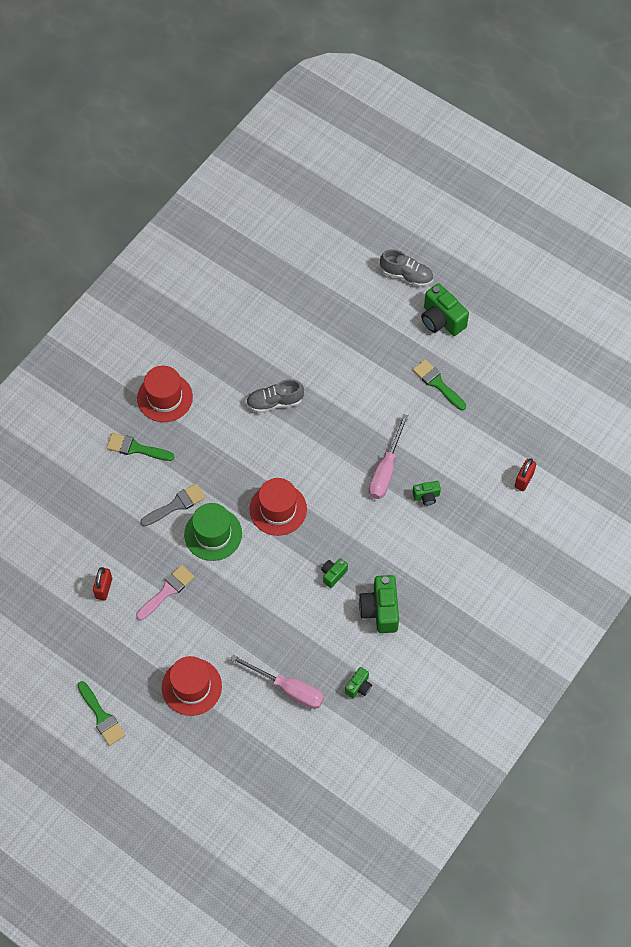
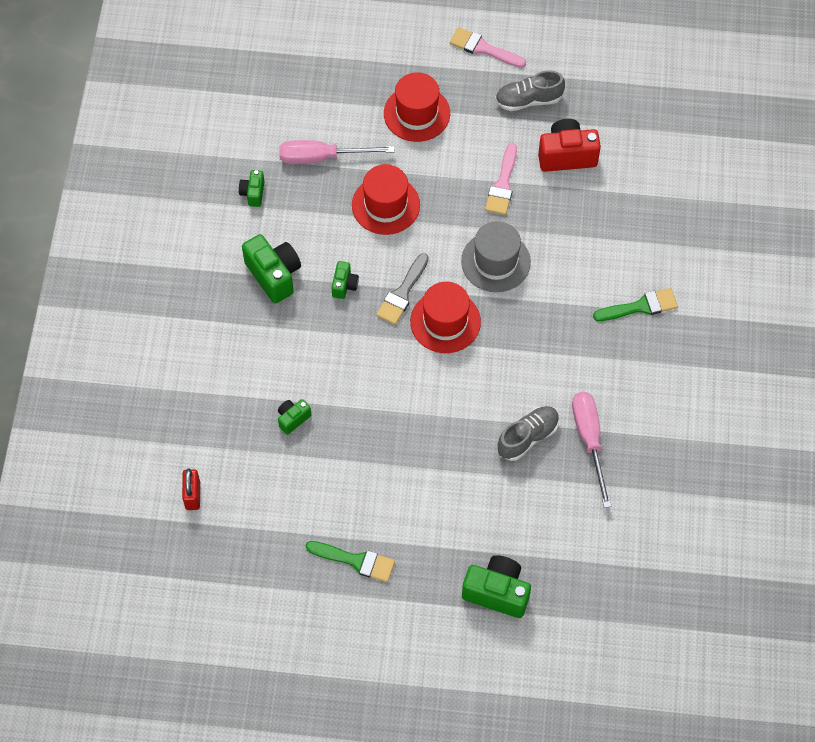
camera: 150 degrees right, 0 degrees up
(101, 716) = (483, 48): green brush -> pink brush
(103, 588) = (566, 155): red padlock -> red camera
(165, 397) = (652, 377): red hat -> red hat (385, 205)
(176, 505) = (555, 271): grey brush -> grey brush (402, 293)
(213, 534) = (495, 262): green hat -> grey hat
(386, 470) = (355, 425): pink screwdriver -> pink screwdriver (589, 440)
(406, 275) = (476, 687): grey shoe -> grey shoe (528, 100)
(441, 320) = (397, 648): green camera -> green camera (497, 592)

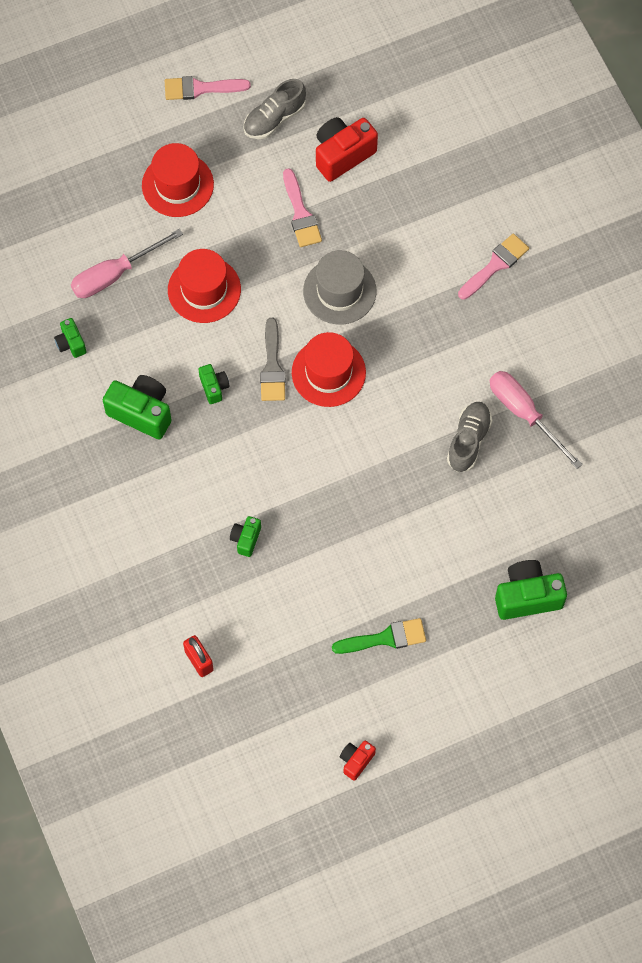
camera: 30 degrees left, 5 degrees up
(267, 648) = (356, 761): none -> red camera
(640, 306) = (495, 265): green brush -> pink brush

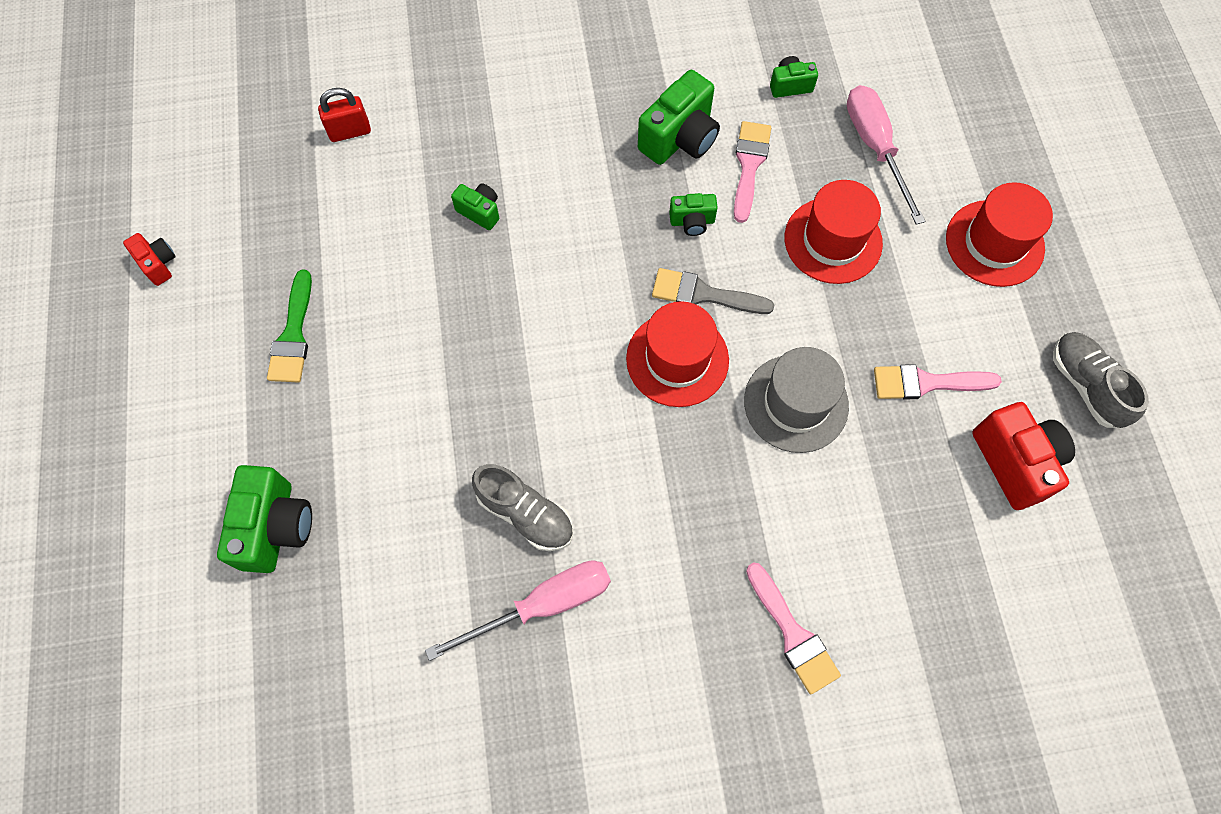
camera: 105 degrees right, 0 degrees up
(200, 88) = (1144, 302): pink brush -> pink brush (749, 165)

